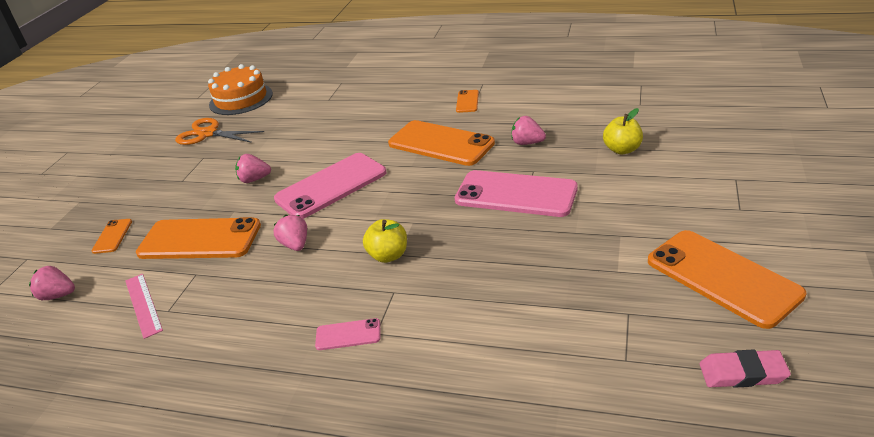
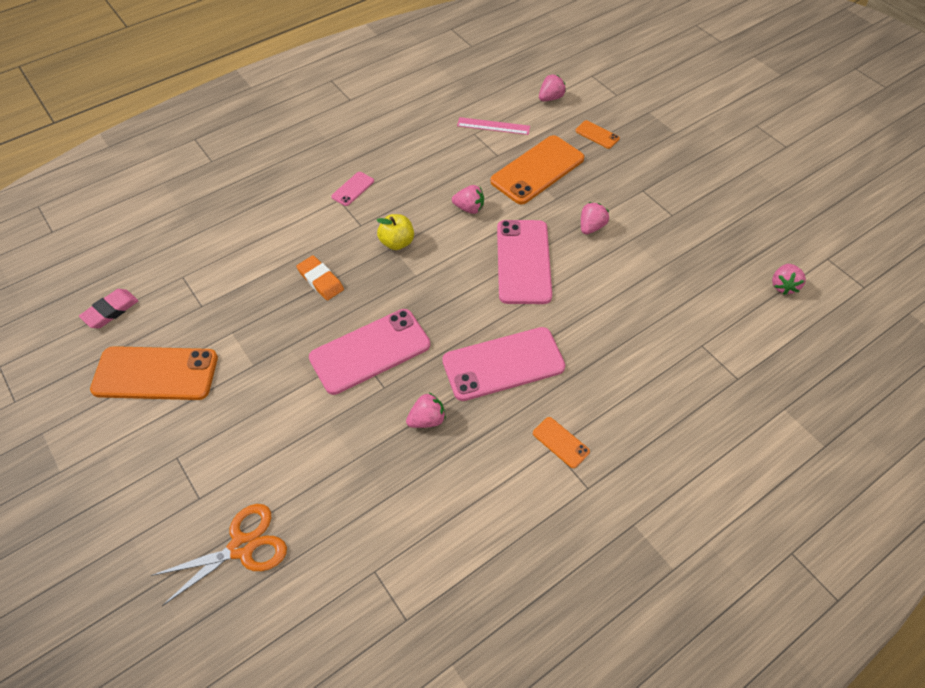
camera: 125 degrees right, 20 degrees up
(208, 134) = (720, 234): orange scissors -> orange scissors (242, 547)
(241, 99) = (783, 286): orange cake -> pink strawberry
(441, 143) = (503, 364): orange phone -> pink phone
(490, 265) = (320, 280): none -> orange eraser
(622, 149) = (330, 471): yellow apple -> none

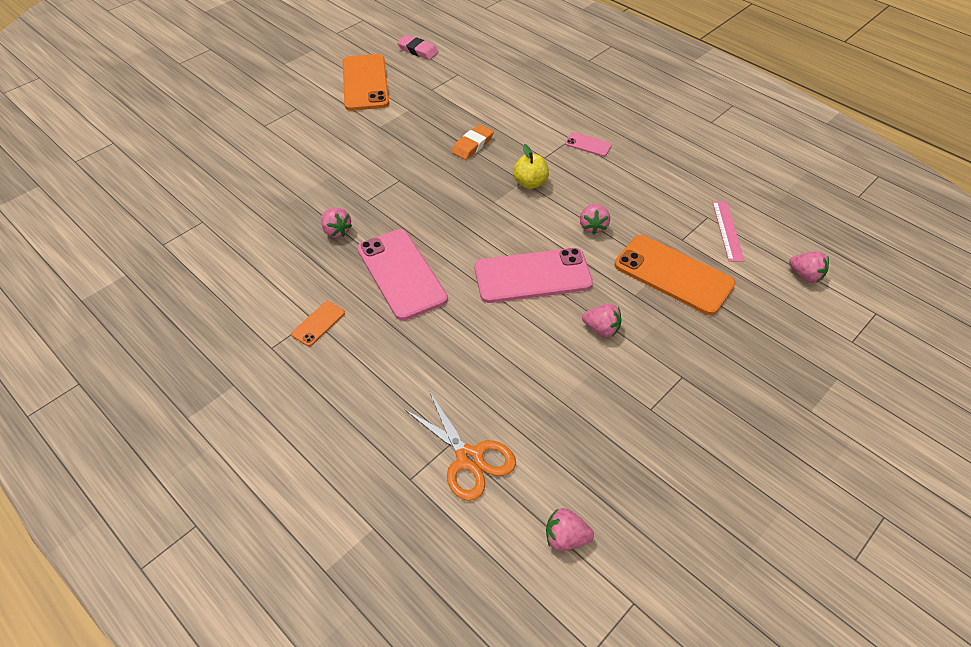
camera: 80 degrees right, 5 degrees down
(242, 547) = (226, 152): orange scissors -> orange scissors (469, 458)
(370, 351) = (402, 186): pink phone -> none
(597, 135) = (761, 325): orange phone -> none

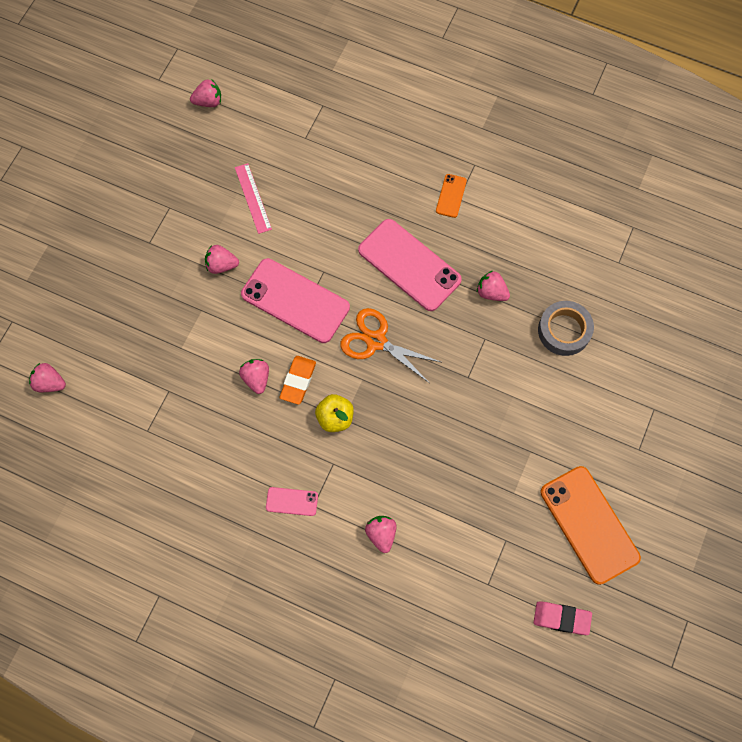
camera: 160 degrees right, 20 degrees up
(293, 188) = (564, 331): none -> grey tape
(469, 458) = (288, 130): orange scissors -> orange scissors (376, 341)
(472, 145) = (416, 456): orange eraser -> orange eraser (298, 381)
(523, 112) = (381, 534): none -> pink strawberry
(532, 276) = (295, 301): pink phone -> pink phone turned 60 degrees clockwise
(673, 275) = (170, 344): orange phone -> none
(727, 230) = (125, 417): pink ruler -> pink ruler (253, 198)

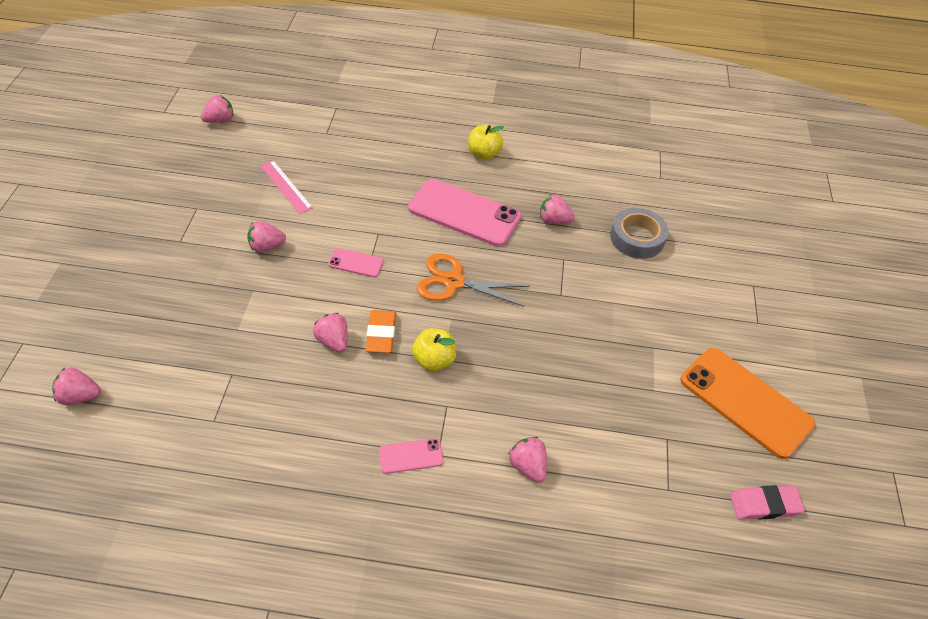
camera: 20 degrees left, 20 degrees down
(295, 301) = (356, 263): pink phone -> pink phone, size x0.46
(451, 196) = (484, 154): orange phone -> yellow apple

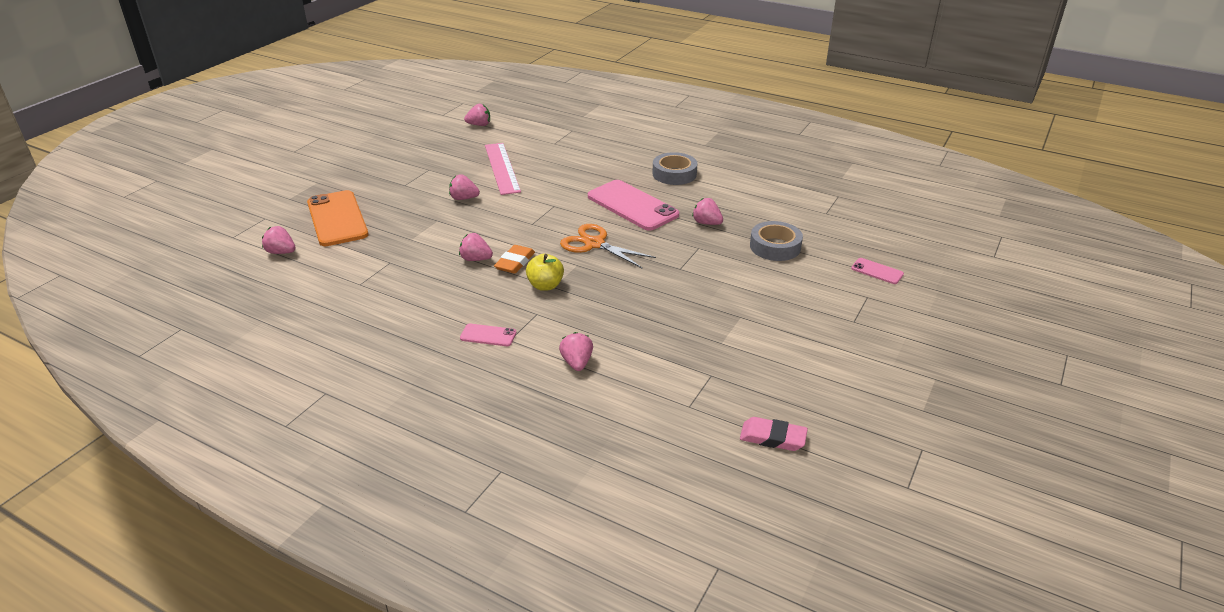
camera: 25 degrees right, 15 degrees down
(285, 186) = (502, 168): pink ruler -> pink ruler, size x1.58
(333, 341) = (476, 259): pink strawberry -> pink strawberry turned 60 degrees counterclockwise
(356, 263) = (524, 219): pink phone -> pink phone (877, 271)
(484, 154) = (674, 174): yellow apple -> grey tape
(745, 402) = (803, 369): orange phone -> orange phone (337, 219)

